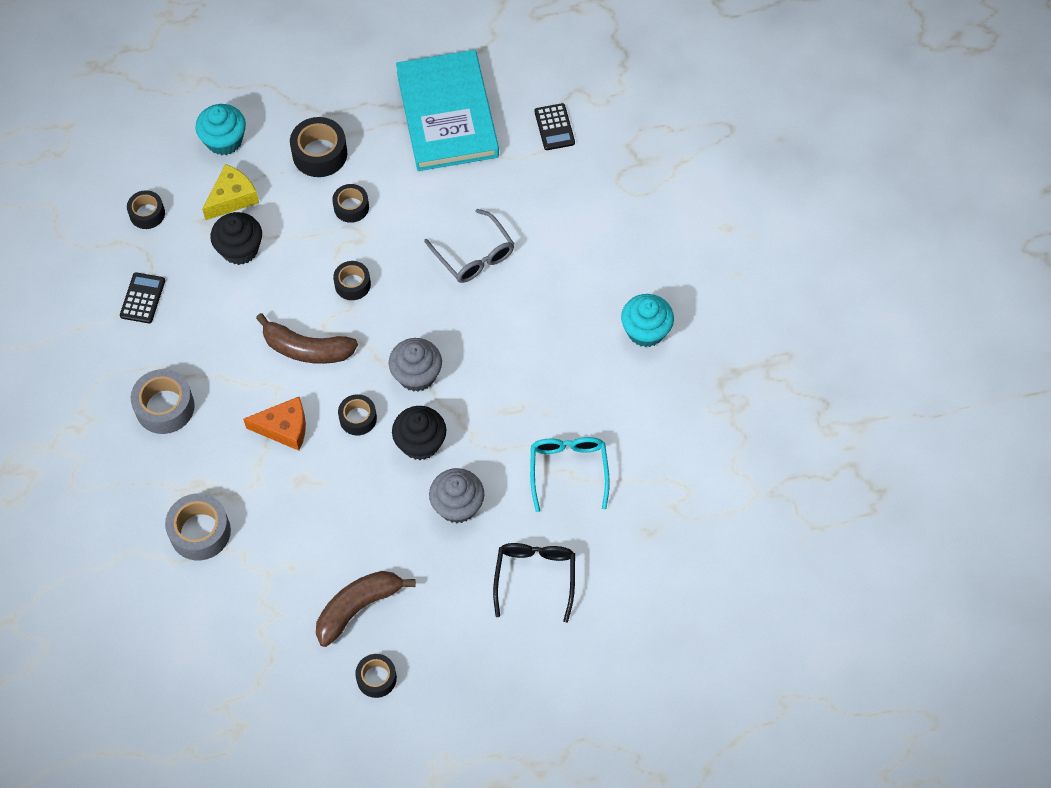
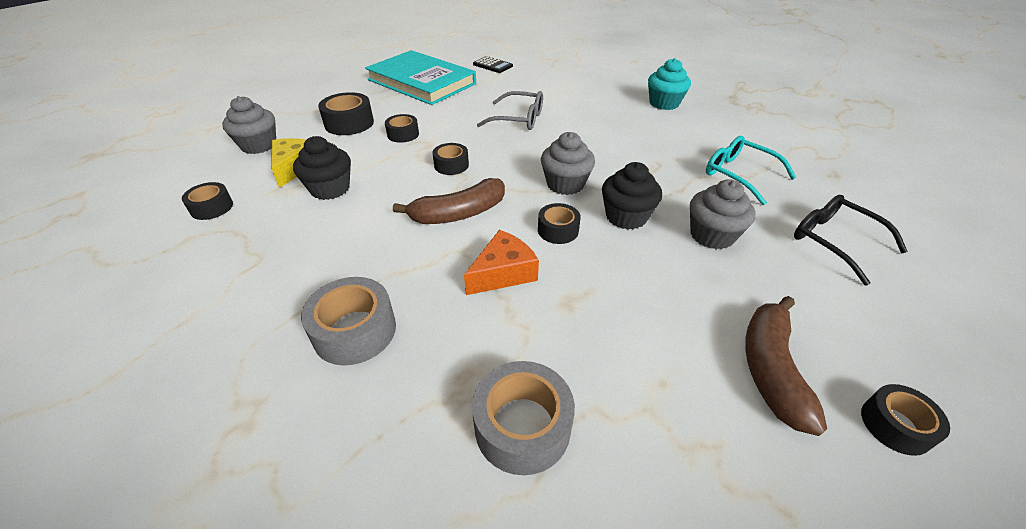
camera: 40 degrees left, 20 degrees down
(142, 298) = (251, 261): black calculator -> none
(224, 141) = (259, 145): turquoise cupcake -> grey cupcake

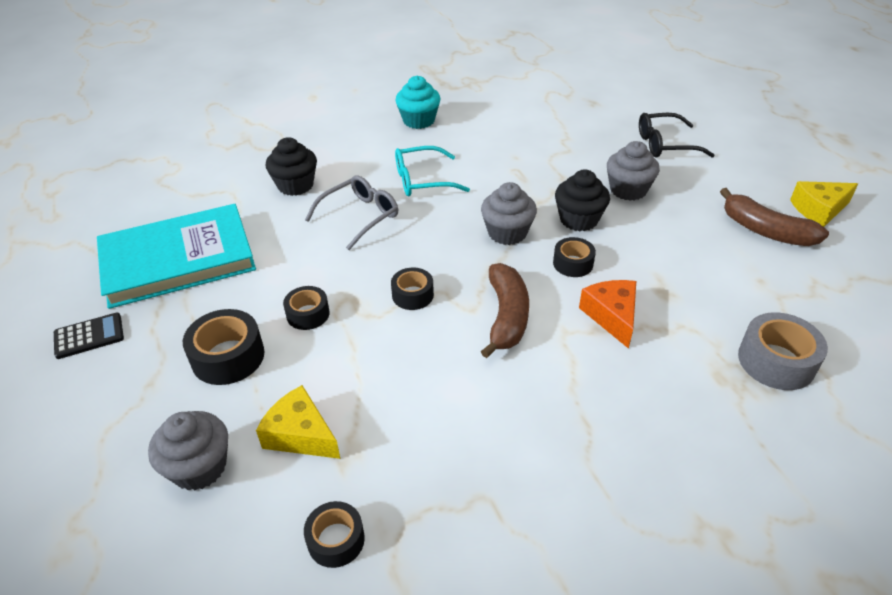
camera: 60 degrees left, 0 degrees up
(330, 189) = (382, 408): black cupcake -> black cupcake (295, 185)
(355, 331) = (640, 435): grey tape -> none
(492, 65) = (203, 188): black calculator -> black calculator (89, 336)
(739, 175) = (563, 140): turquoise glasses -> turquoise glasses (423, 180)
(895, 425) = (819, 210): black tape -> yellow cheese

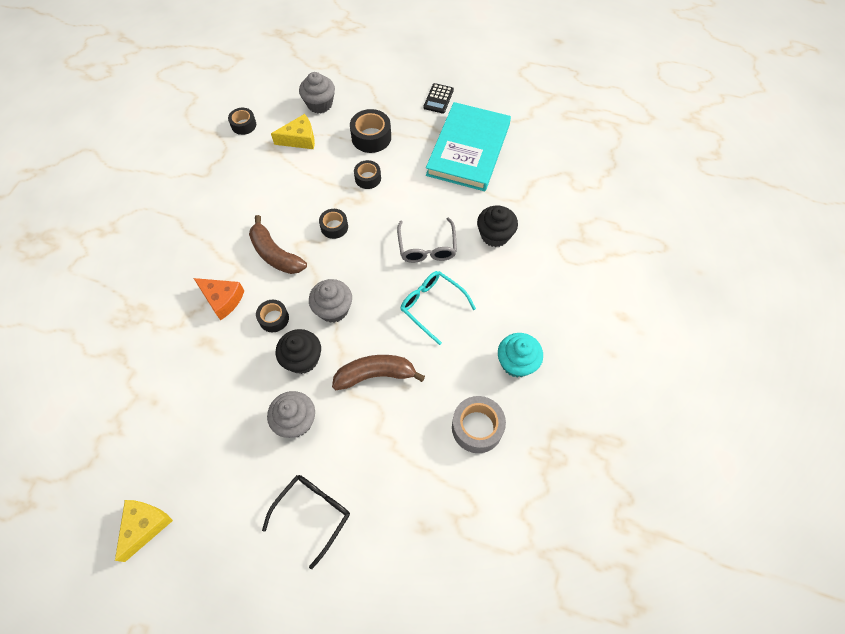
camera: 130 degrees right, 20 degrees up
(423, 180) = (432, 306): turquoise glasses -> turquoise glasses turned 75 degrees counterclockwise
(765, 231) = (174, 460): brown banana -> brown banana (375, 375)
(776, 361) = (117, 341): grey tape -> grey tape (477, 427)

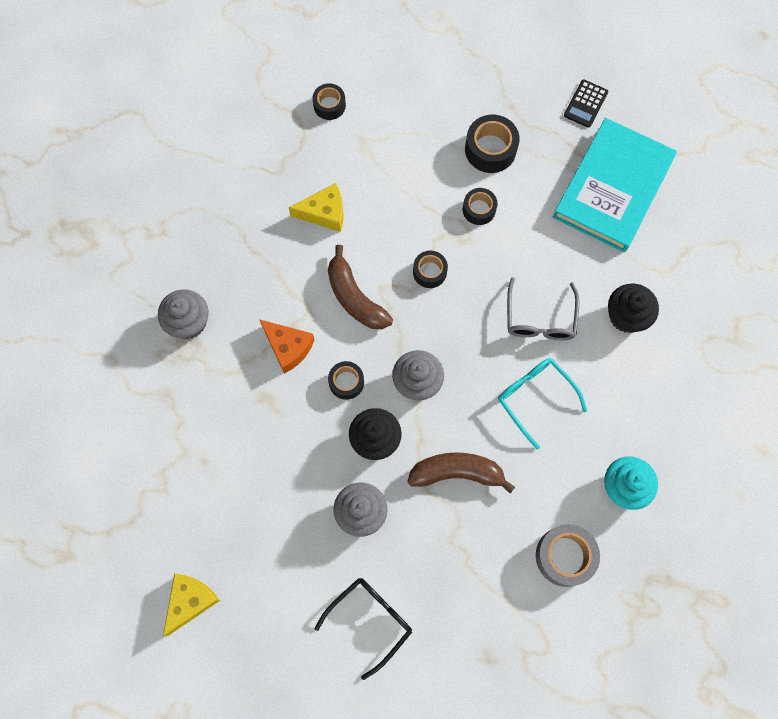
camera: 10 degrees right, 10 degrees up
(299, 139) = (399, 138): yellow cheese -> yellow cheese (324, 213)
(320, 104) = (429, 88): grey cupcake -> grey cupcake (188, 322)

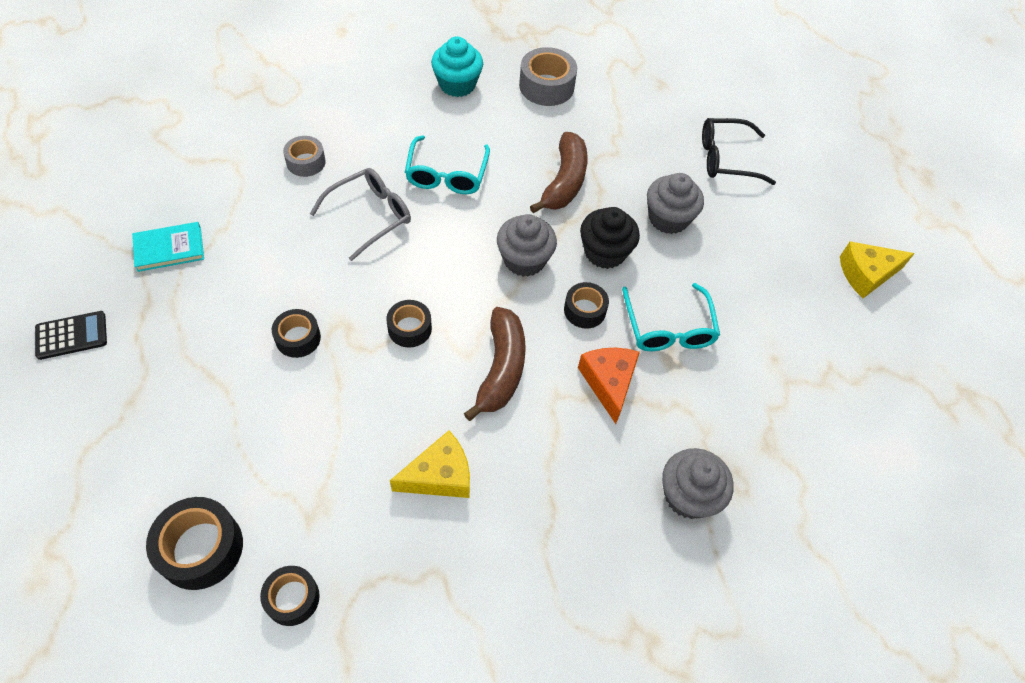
camera: 140 degrees left, 15 degrees down
(286, 420) = (668, 327): none -> turquoise glasses
(324, 213) = (439, 475): yellow cheese -> yellow cheese turned 120 degrees clockwise
(457, 473) = (564, 182): brown banana -> brown banana turned 120 degrees counterclockwise
(490, 149) = (211, 380): black tape -> black tape (201, 548)
(613, 188) = (169, 248): turquoise book -> turquoise book, size x0.43
(626, 316) = (306, 162): black cupcake -> grey tape

